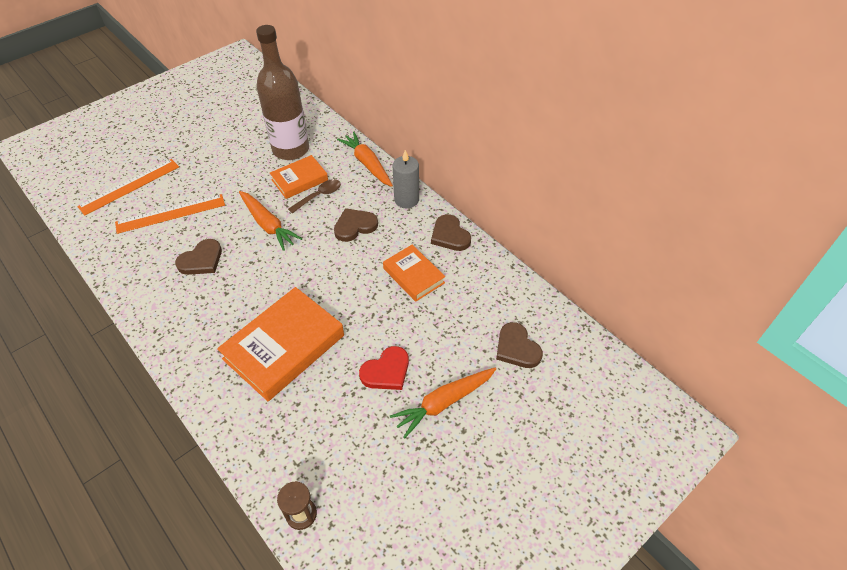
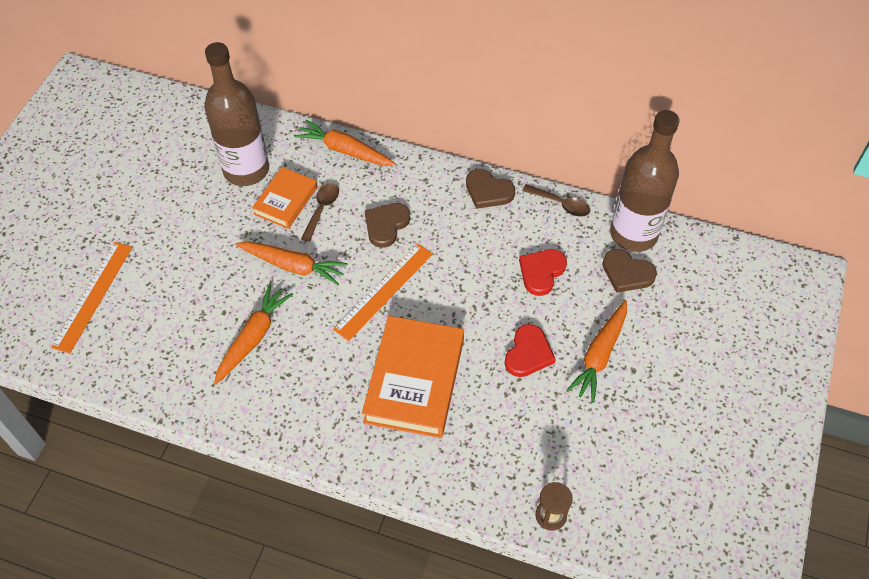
camera: 30 degrees left, 5 degrees up
(170, 213) = (172, 304): orange ruler -> orange ruler (384, 291)
(201, 260) = (253, 337): brown heart -> orange carrot
(406, 200) = (417, 172): grey candle -> none
(413, 275) = (484, 249): orange book -> none
(445, 314) = (541, 272): none -> red heart
(501, 270) = (561, 204): none -> brown spoon
(546, 320) = (633, 234): none -> brown bottle

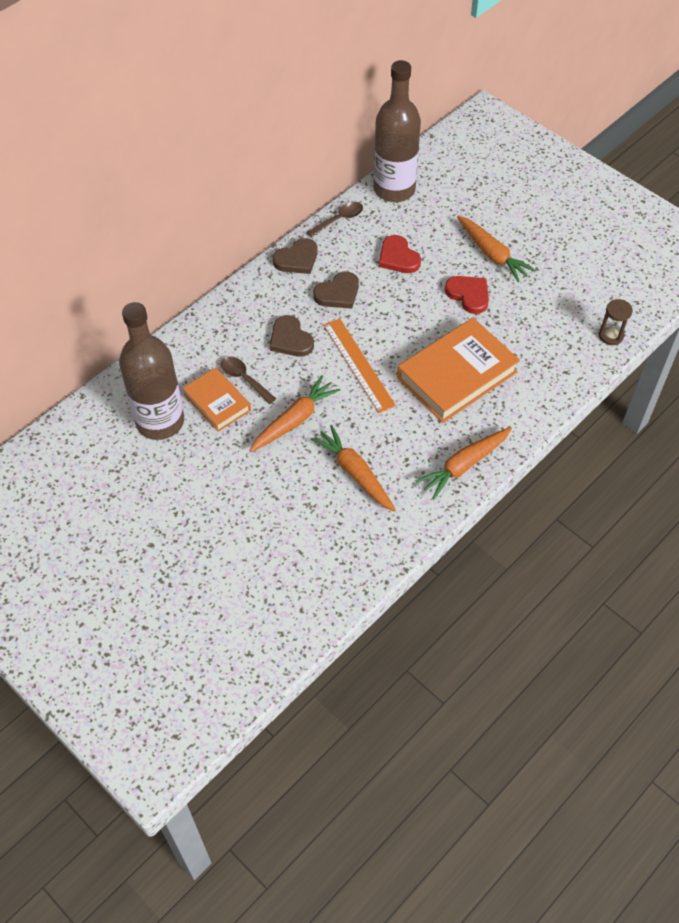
camera: 65 degrees left, 0 degrees up
(93, 296) = (236, 589): orange ruler -> none
(345, 150) = (187, 340): orange carrot -> orange carrot (464, 465)
(414, 380) = (457, 375): orange book -> orange book turned 75 degrees counterclockwise
(627, 273) = (428, 208): brown heart -> brown heart (338, 293)

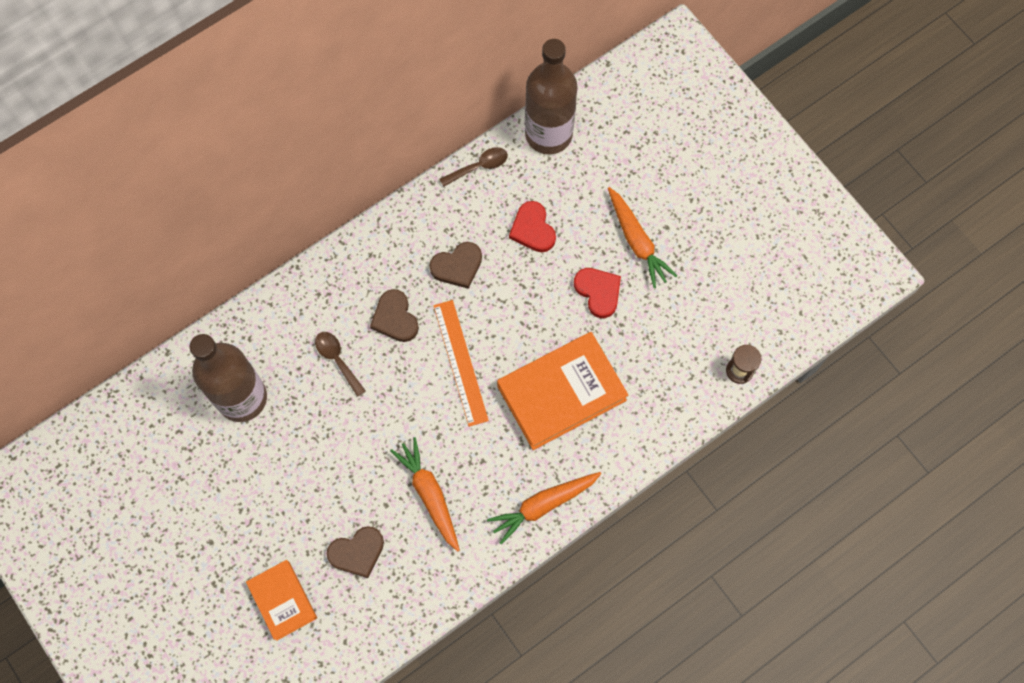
camera: 10 degrees right, 15 degrees up
(217, 402) = (304, 384): orange book -> orange book (282, 600)
(294, 420) = (380, 420): orange carrot -> none
(297, 259) = (422, 213): brown heart -> brown heart (357, 552)

